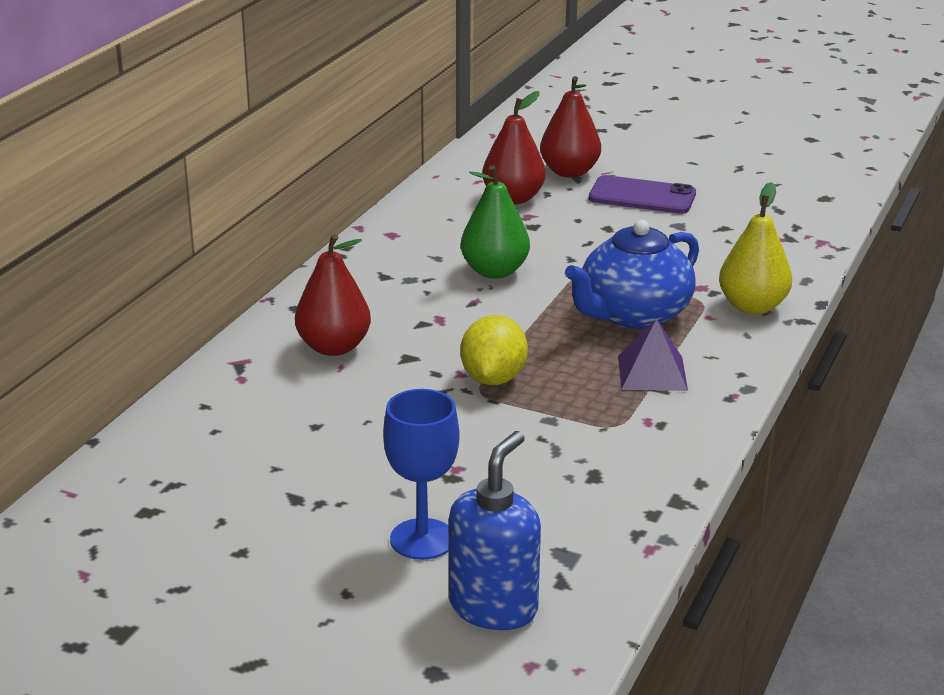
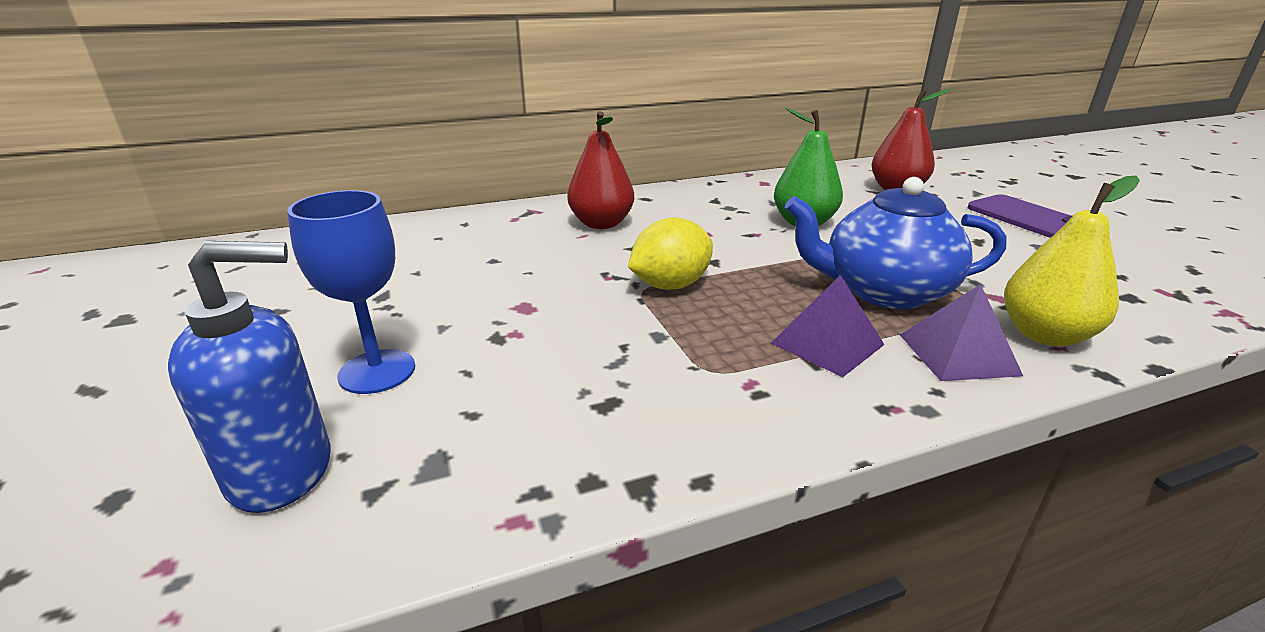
camera: 45 degrees right, 0 degrees up
(569, 172) = (975, 188): red pear -> none
(725, 343) = (958, 354): none -> purple pyramid

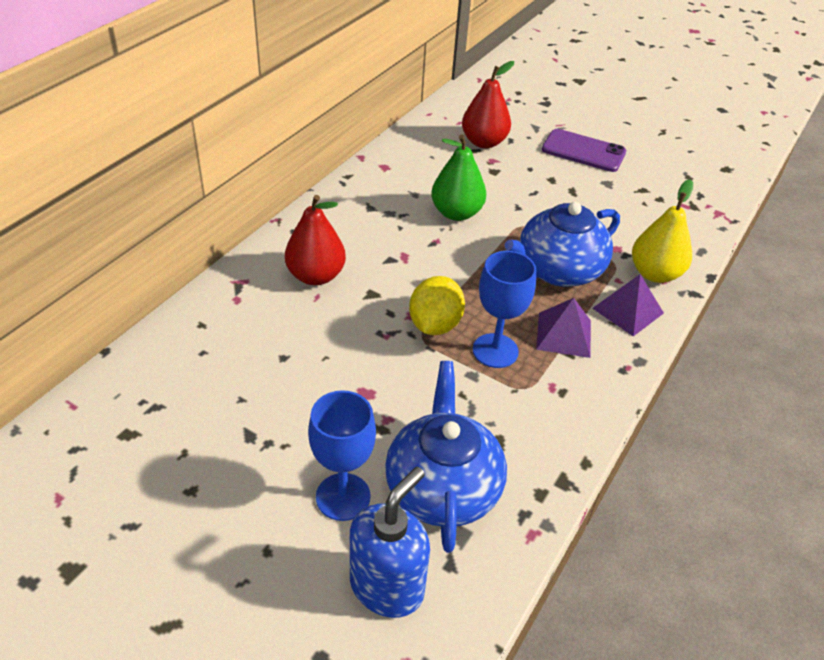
camera: 40 degrees left, 15 degrees up
(481, 413) = (442, 488): none -> blue teapot
(714, 326) = (495, 351): none -> blue goblet

